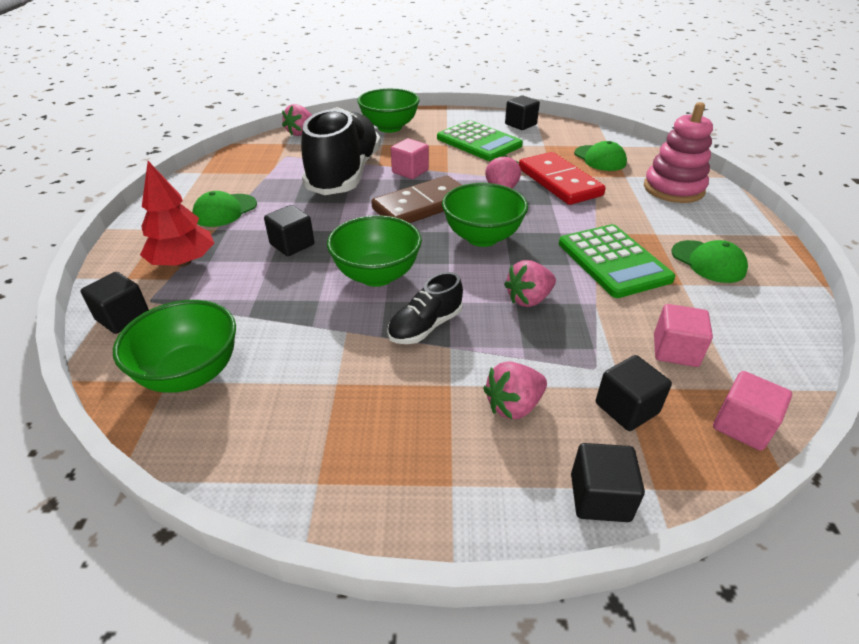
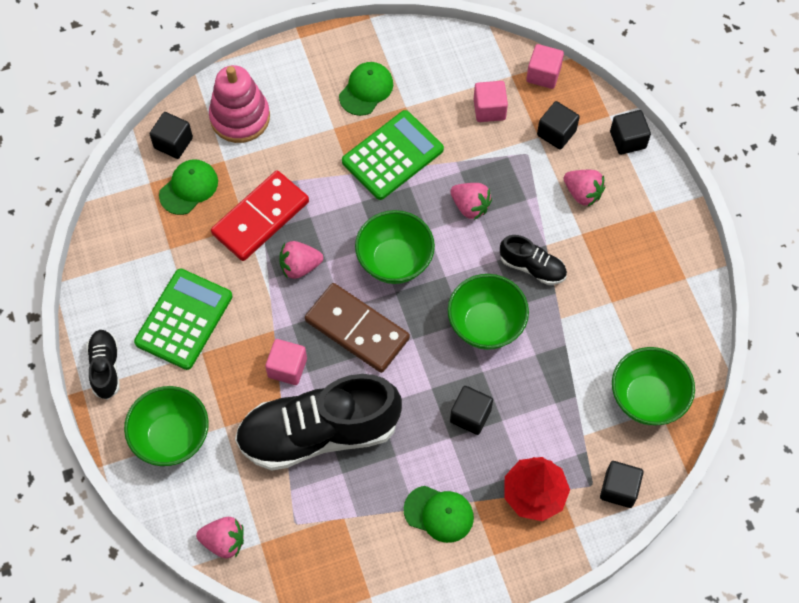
camera: 110 degrees left, 25 degrees up
(458, 115) = (105, 368): none -> black shoe
(520, 124) = (113, 286): black cube -> black cube (173, 143)

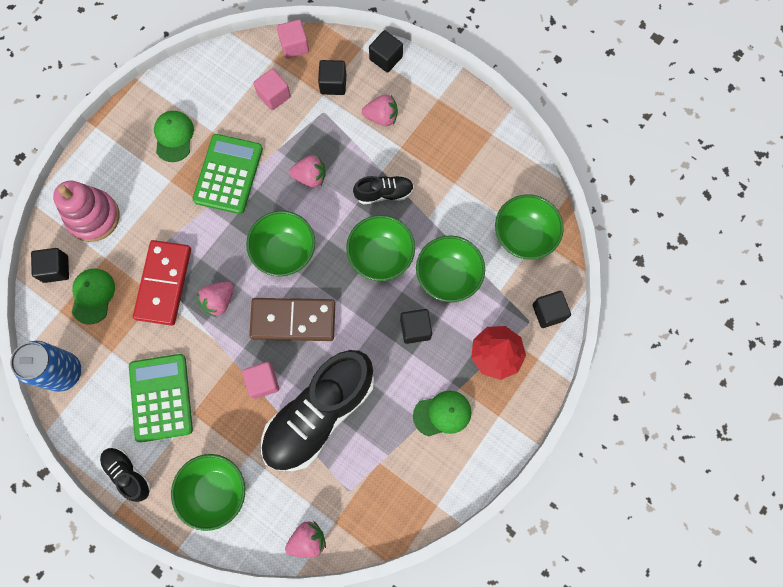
camera: 35 degrees left, 10 degrees up
(114, 239) = (63, 372): none -> blue can
(539, 387) = (448, 276): none -> green bowl

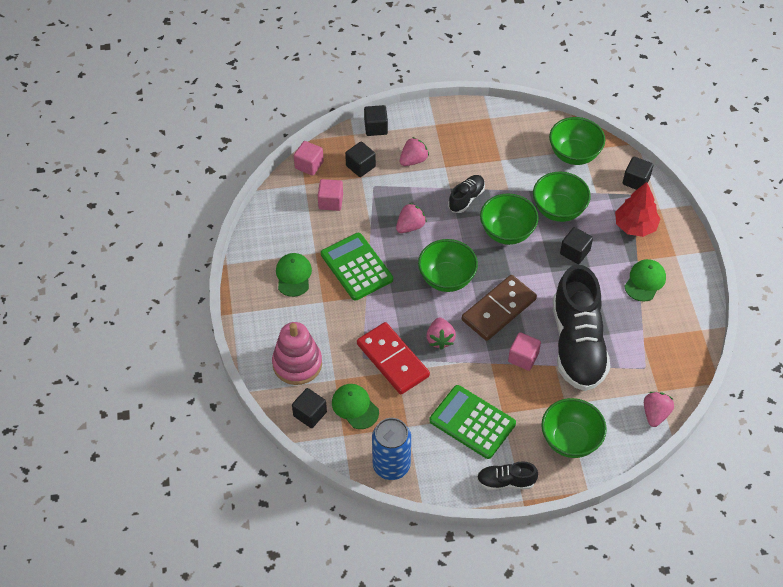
camera: 45 degrees left, 20 degrees down
(174, 136) = (293, 275): green cap -> green cap turned 45 degrees clockwise

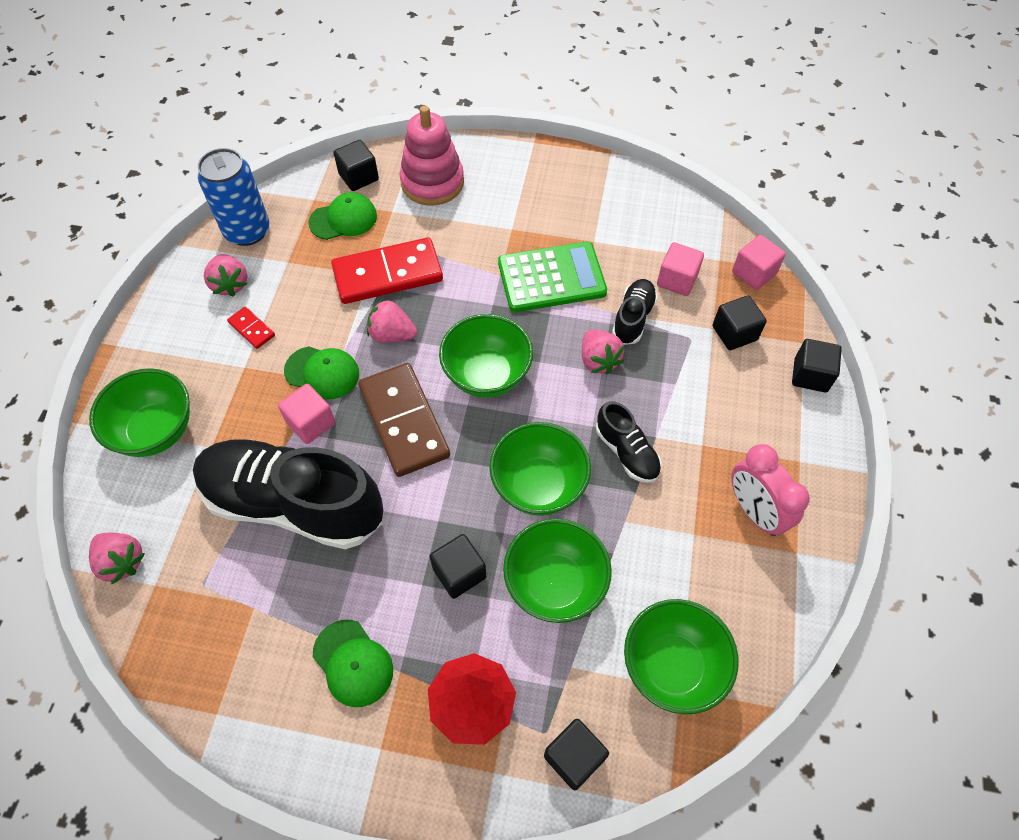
camera: 110 degrees right, 5 degrees up
(293, 275) = (565, 210): green cap -> green cap (322, 372)
(413, 160) = (728, 405): pink strawberry -> pink strawberry (230, 284)
(472, 422) = (252, 329): green calculator -> red domino
(475, 138) = (754, 511): none -> pink clock
(506, 481) = (151, 336): black shoe -> black shoe (633, 318)

